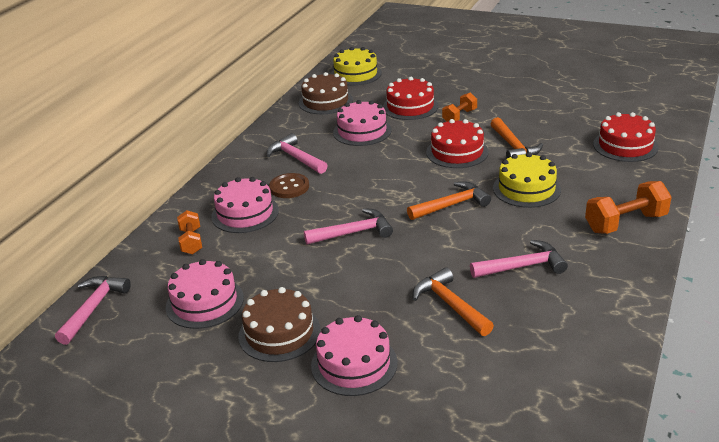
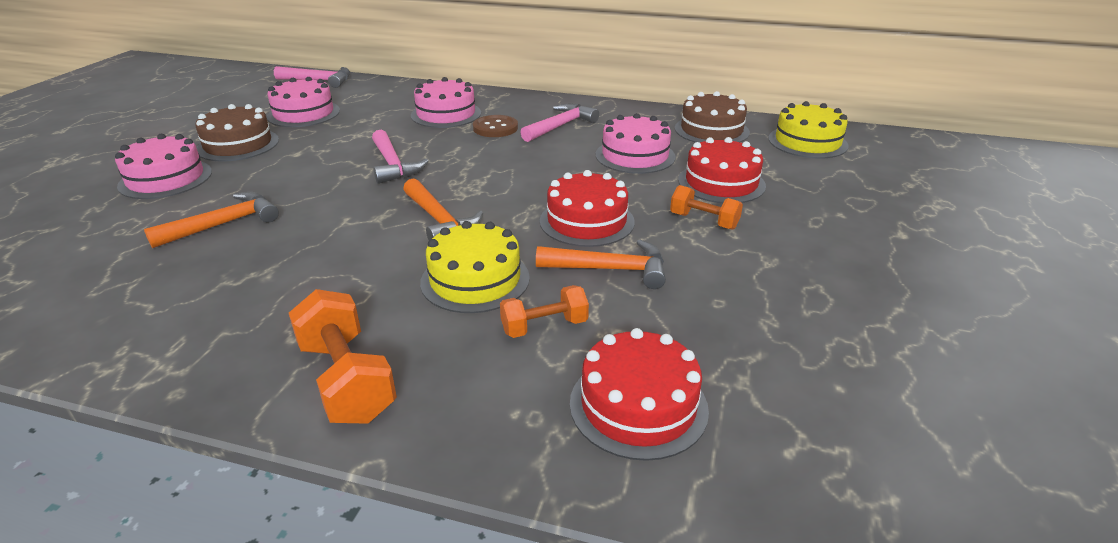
camera: 80 degrees right, 0 degrees up
(191, 241) = (402, 99): orange dumbbell -> orange dumbbell (544, 327)
(513, 147) = (611, 269): orange hammer -> orange hammer turned 150 degrees counterclockwise
(523, 266) = (272, 273): pink hammer -> none

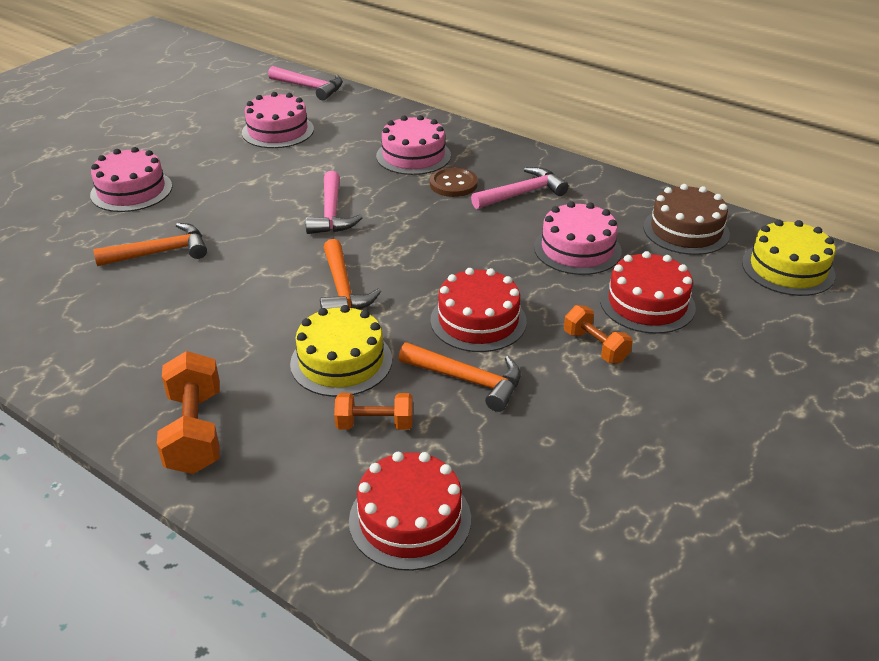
camera: 20 degrees right, 5 degrees up
(238, 145) = (205, 161): brown cake -> none

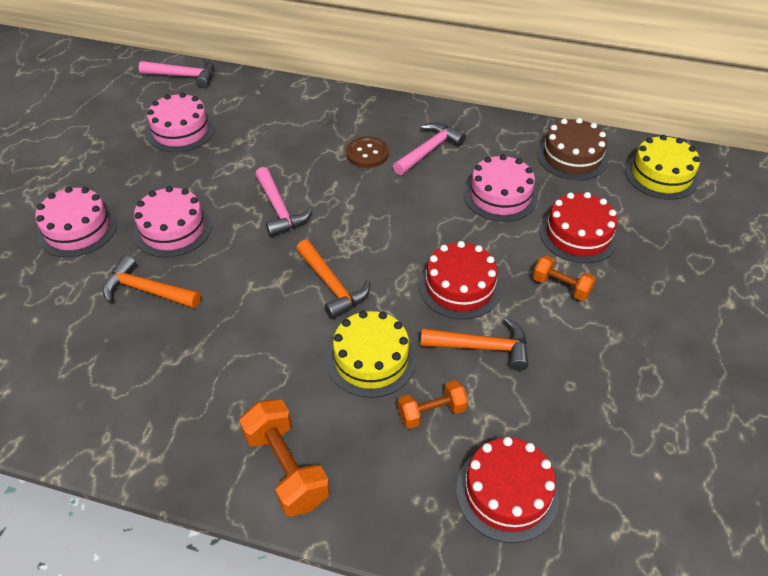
camera: 20 degrees left, 10 degrees up
(161, 252) = (146, 290): orange hammer -> orange hammer turned 120 degrees counterclockwise
(413, 156) = (317, 131): pink cake -> pink cake (173, 229)

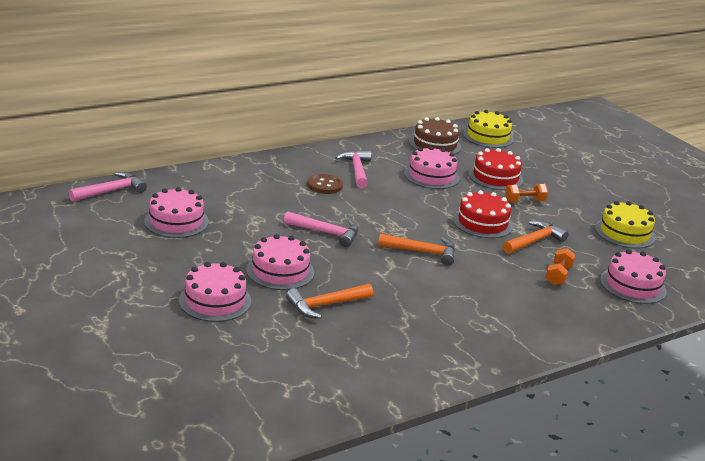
camera: 50 degrees left, 20 degrees down
(286, 468) = (539, 330): orange dumbbell -> none
(371, 359) = (497, 271): yellow cake -> yellow cake (624, 233)
(507, 492) = (633, 285): red cake -> pink cake

